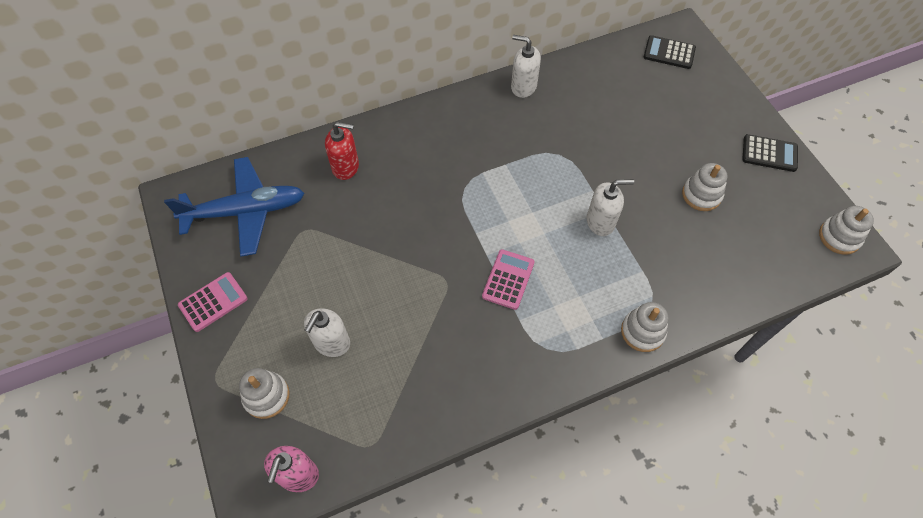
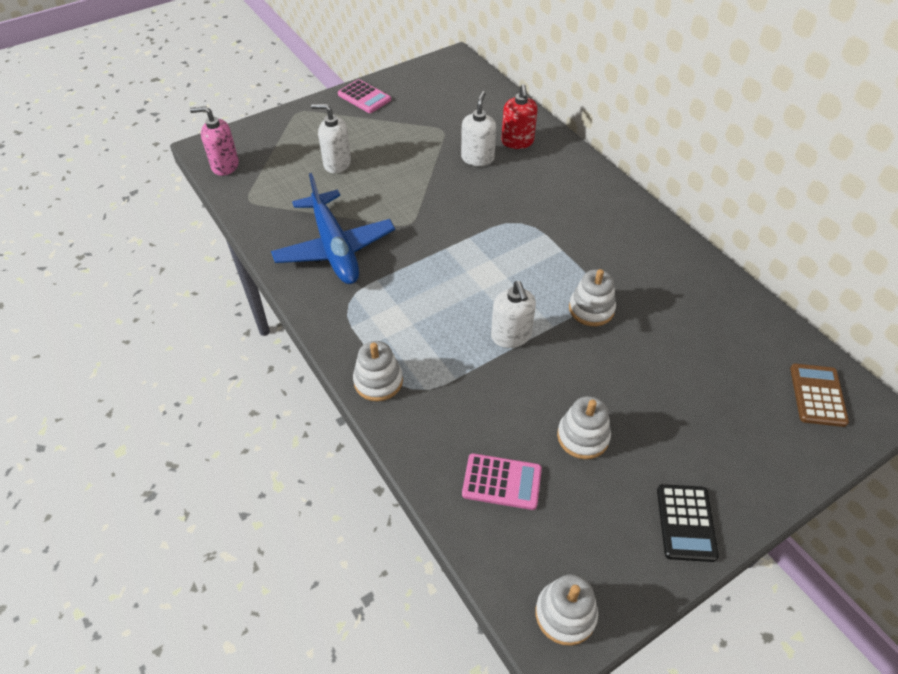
camera: 80 degrees right, 10 degrees down
(246, 211) = (452, 96): blue plane -> blue plane (334, 248)
(266, 396) = (287, 138): white stacking toy -> white stacking toy (591, 309)
(508, 279) = (420, 266): pink calculator -> pink calculator (502, 482)
(523, 87) = (678, 253): white soap dispenser -> white soap dispenser (477, 158)
(669, 53) = (817, 395): black calculator -> brown calculator

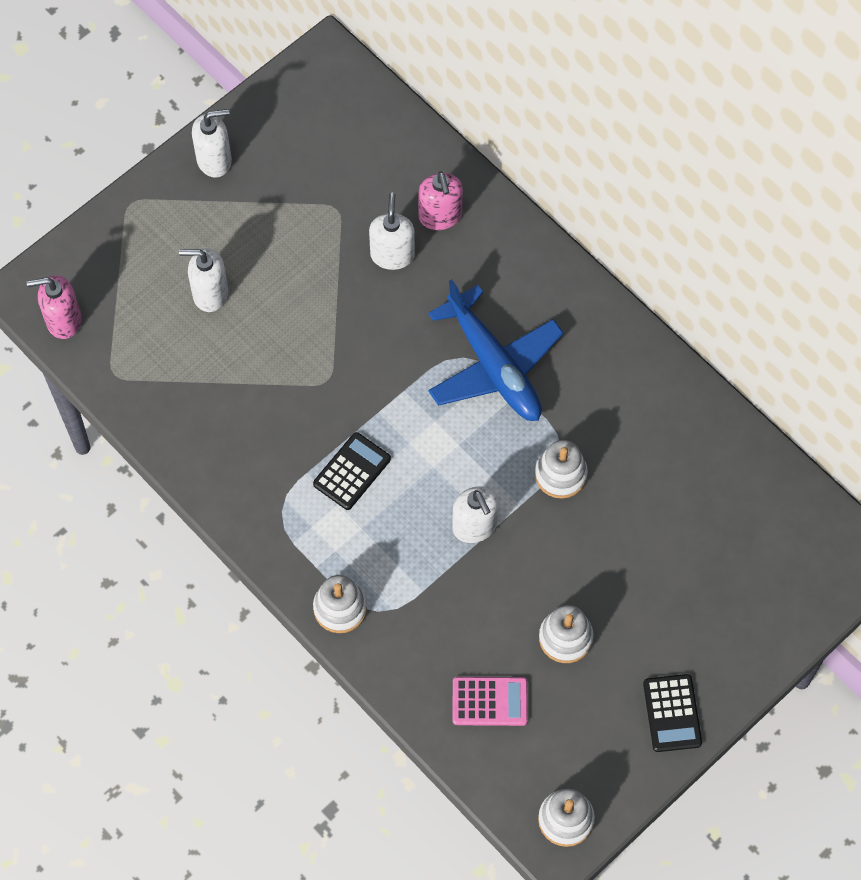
camera: 10 degrees left, 15 degrees up
(334, 248) = (244, 434): blue plane -> blue plane (494, 366)
(364, 97) = (214, 160): pink calculator -> white soap dispenser
(414, 284) = (352, 471): none -> black calculator
(517, 142) = (440, 216): red soap dispenser -> pink soap dispenser
(817, 395) = (806, 548): brown calculator -> none

